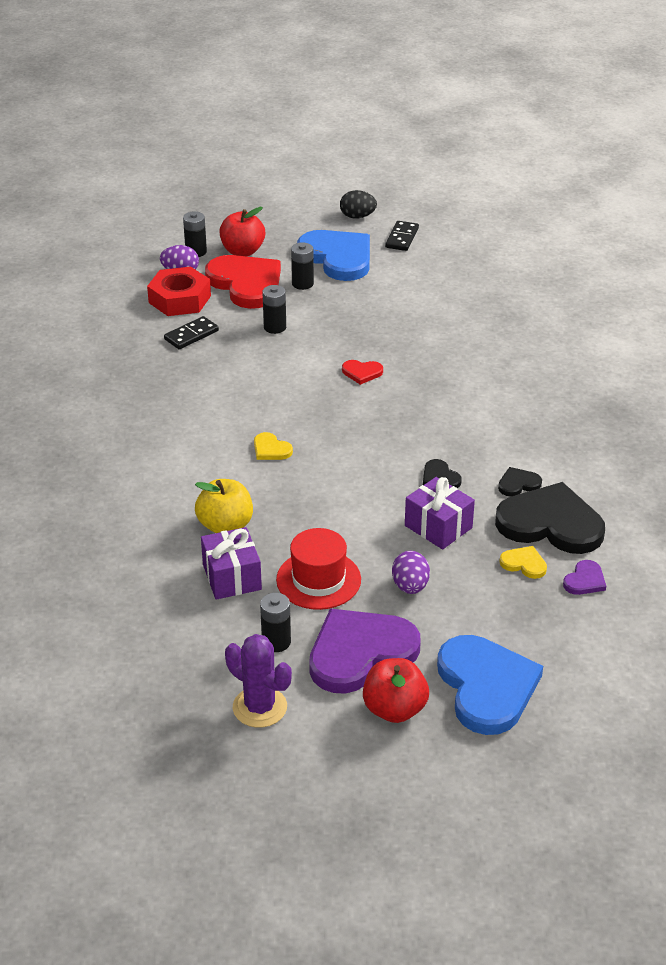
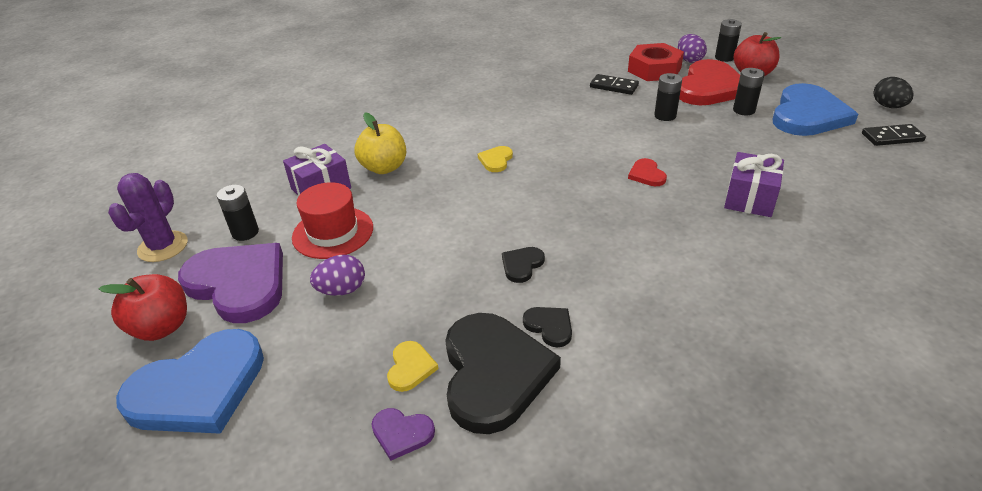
camera: 70 degrees right, 0 degrees up
(438, 527) = (442, 285): purple gift -> purple gift (750, 199)

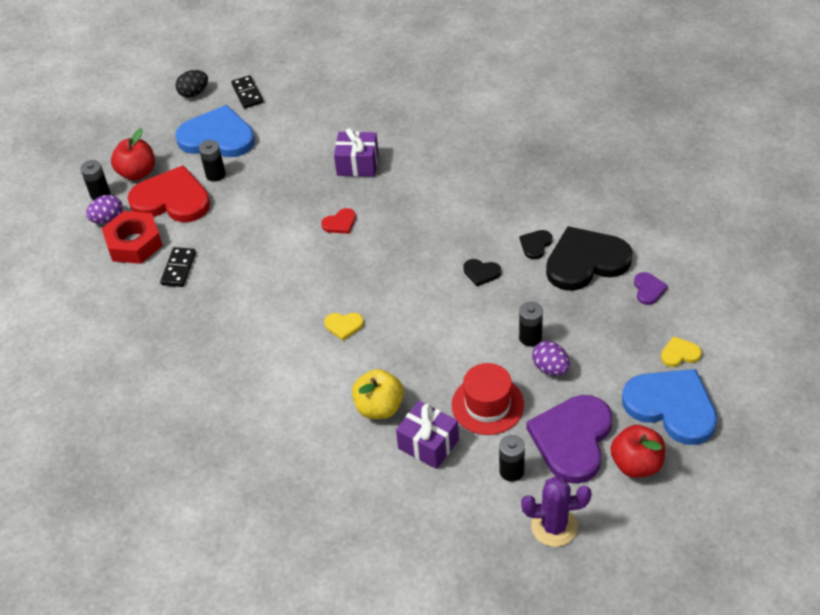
camera: 105 degrees left, 10 degrees up
(410, 367) = (601, 302): yellow heart -> yellow heart (679, 353)
(665, 116) = (235, 224): black battery -> black battery (530, 337)

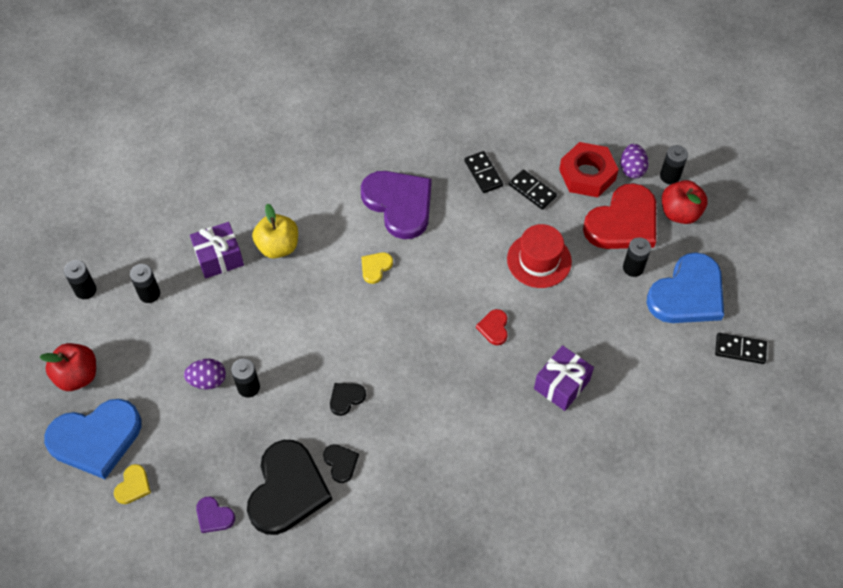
camera: 120 degrees right, 10 degrees up
(182, 310) = (483, 173): none -> black domino
(194, 93) = (772, 306): black egg -> none
(487, 405) = (216, 315): red hat -> red hat (539, 260)
(554, 526) = (85, 290): purple cactus -> black battery
(572, 439) = (136, 349): purple heart -> purple heart (399, 204)

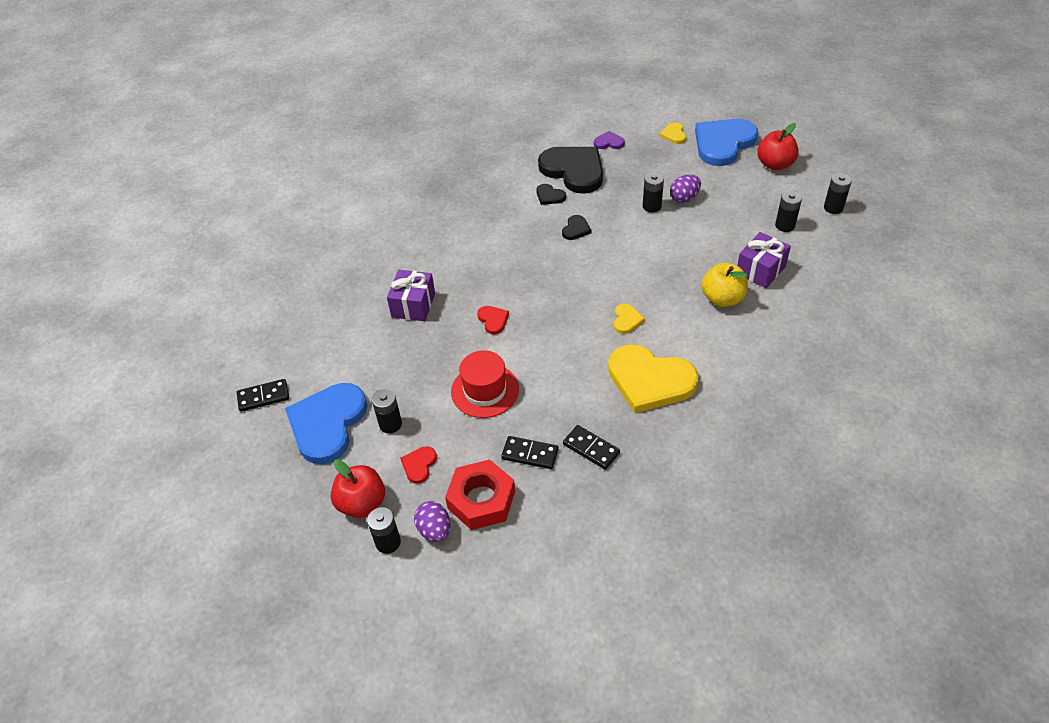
camera: 155 degrees right, 10 degrees down
(287, 490) = (574, 170): black heart -> black heart turned 150 degrees clockwise
(399, 204) = (650, 380): purple heart -> yellow heart
(623, 222) = (419, 465): red heart -> red heart, size x0.43

